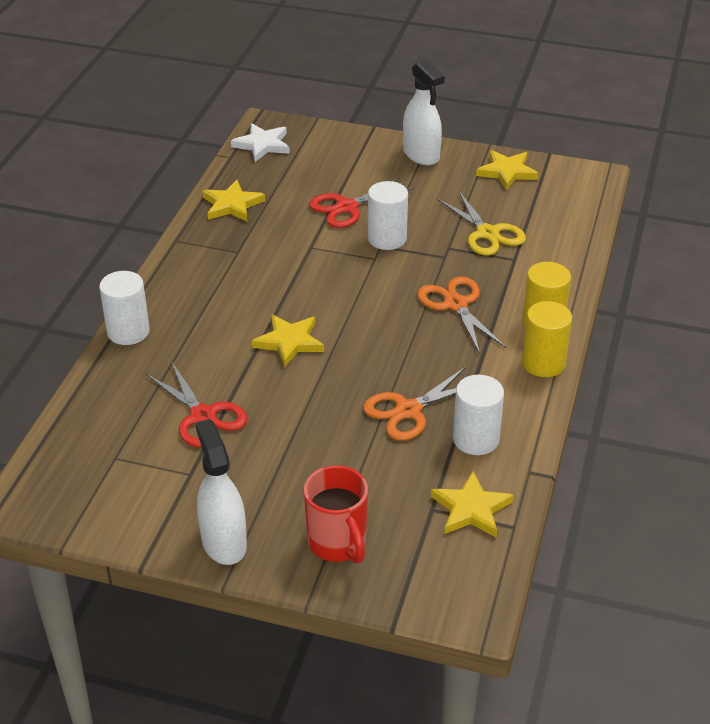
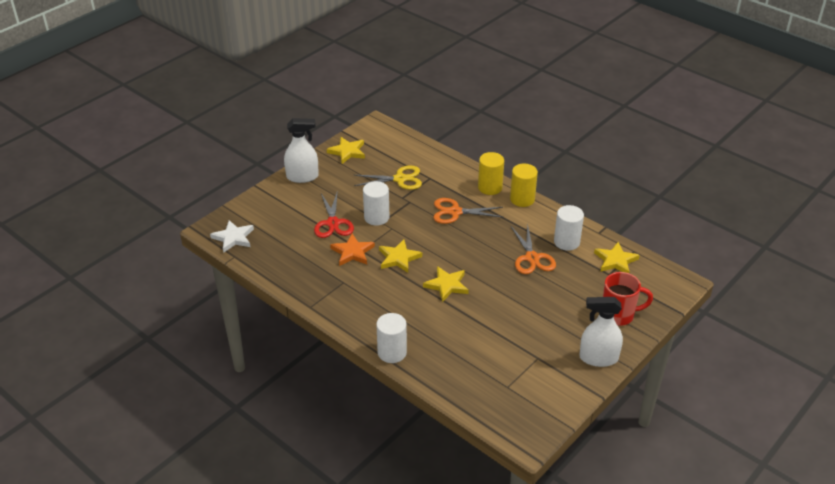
camera: 65 degrees left, 0 degrees up
(203, 416) = (492, 339): red scissors -> none
(232, 205) = (291, 270): yellow star -> yellow star (399, 258)
(301, 241) = (352, 252): none -> orange star

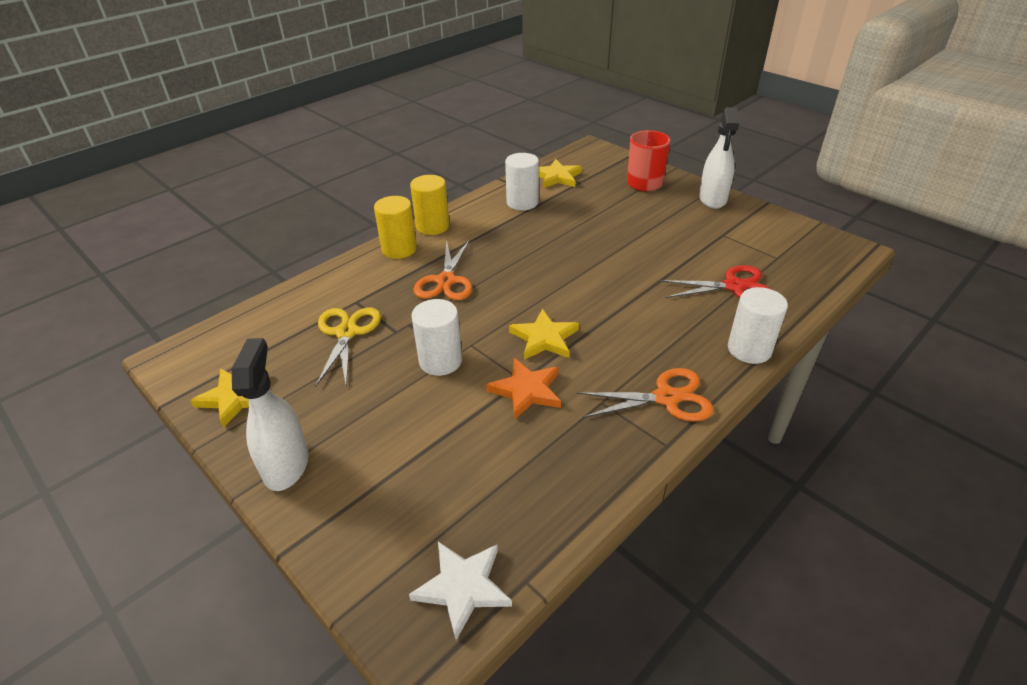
camera: 85 degrees left, 0 degrees up
(333, 223) = (444, 416): red scissors -> red scissors (734, 286)
(447, 285) = (604, 295): yellow star -> none
(532, 258) = (550, 227): orange scissors -> orange scissors (666, 398)

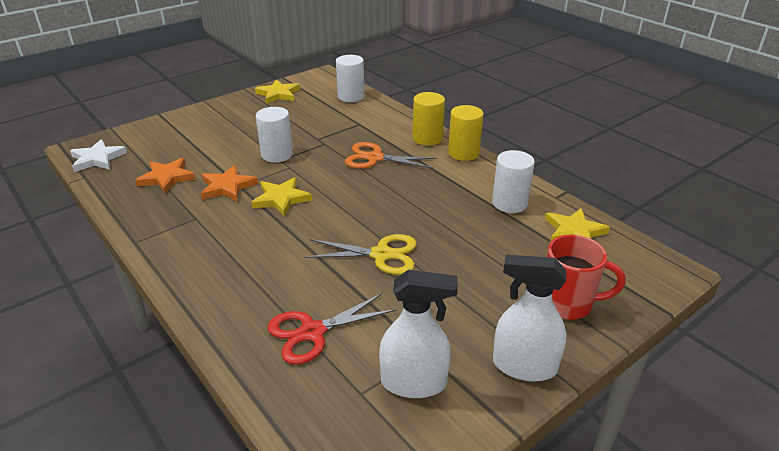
camera: 95 degrees right, 5 degrees down
(286, 465) = (215, 111): white spray bottle -> white spray bottle (414, 382)
(347, 332) = (324, 122): yellow scissors -> yellow scissors (381, 255)
(513, 462) = (167, 178): none -> orange star
(666, 398) = (180, 250): orange scissors -> none
(734, 286) = (312, 332): red scissors -> red scissors turned 60 degrees clockwise
(749, 349) = (208, 315): white cylinder -> white cylinder (351, 96)

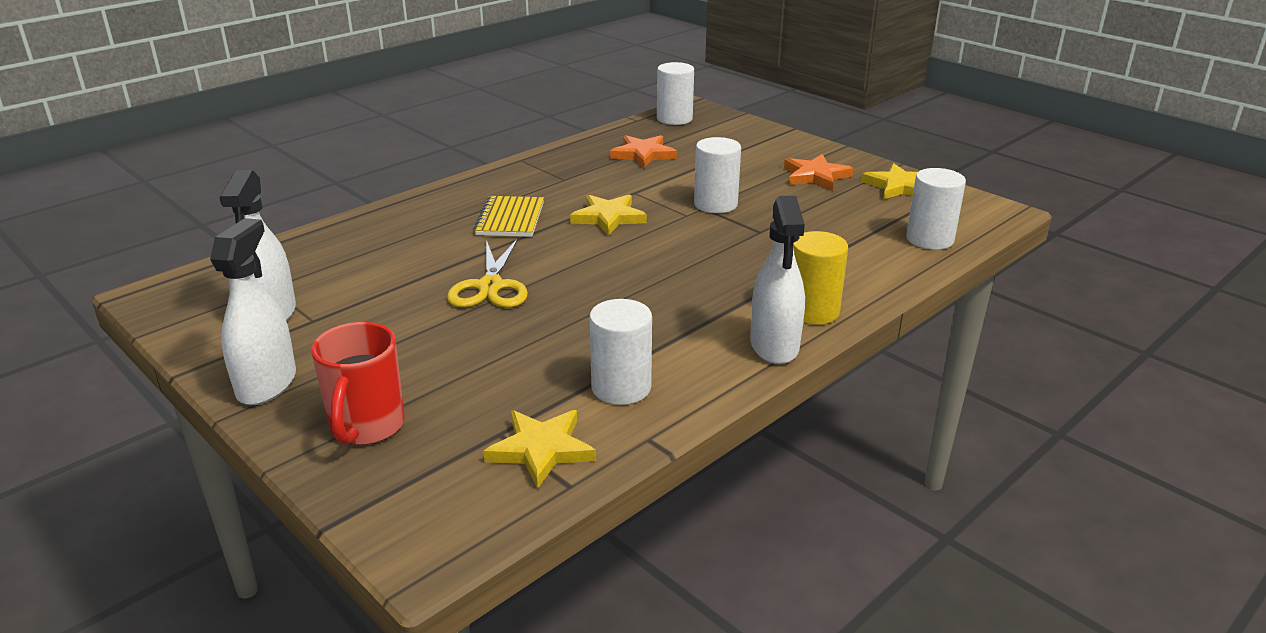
camera: 85 degrees right, 5 degrees down
(97, 159) = (674, 119): white star -> white cylinder
(227, 187) = (630, 186): orange star -> orange star (815, 176)
(265, 246) = (510, 219): none -> yellow notebook
(312, 332) = (363, 257): red scissors -> none
(375, 158) = (729, 270): orange scissors -> none
(463, 153) = (774, 346): yellow cylinder -> white spray bottle

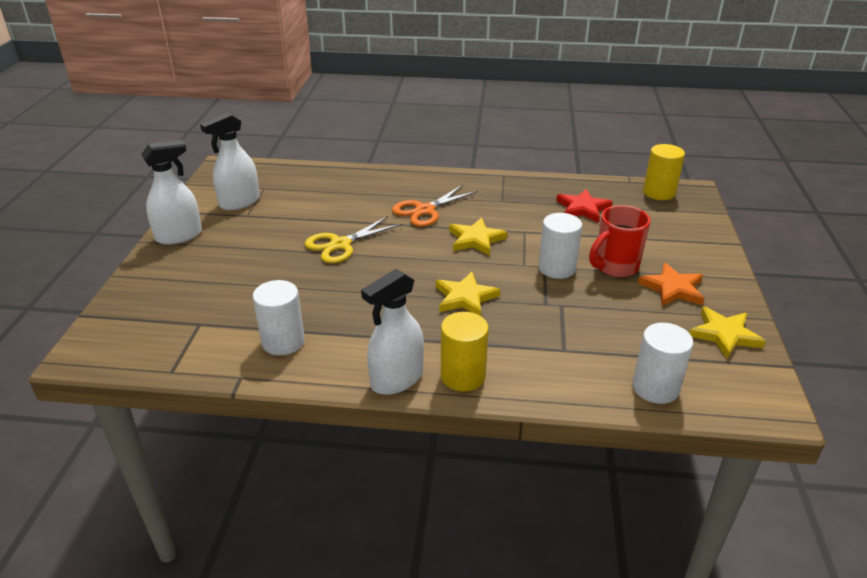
camera: 50 degrees right, 5 degrees up
(366, 427) = (168, 282): red mug -> red mug (615, 267)
(510, 219) = (425, 210): yellow notebook -> orange scissors
(541, 450) = (195, 345): yellow star -> yellow star (465, 298)
(643, 154) = (583, 208): orange star -> red star
(674, 119) = (659, 193): white cylinder -> yellow cylinder

